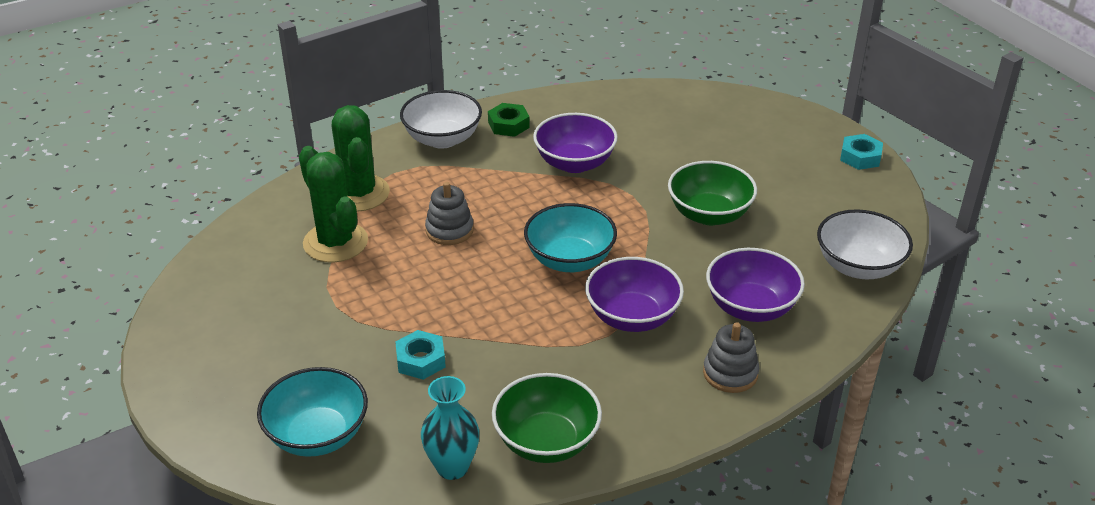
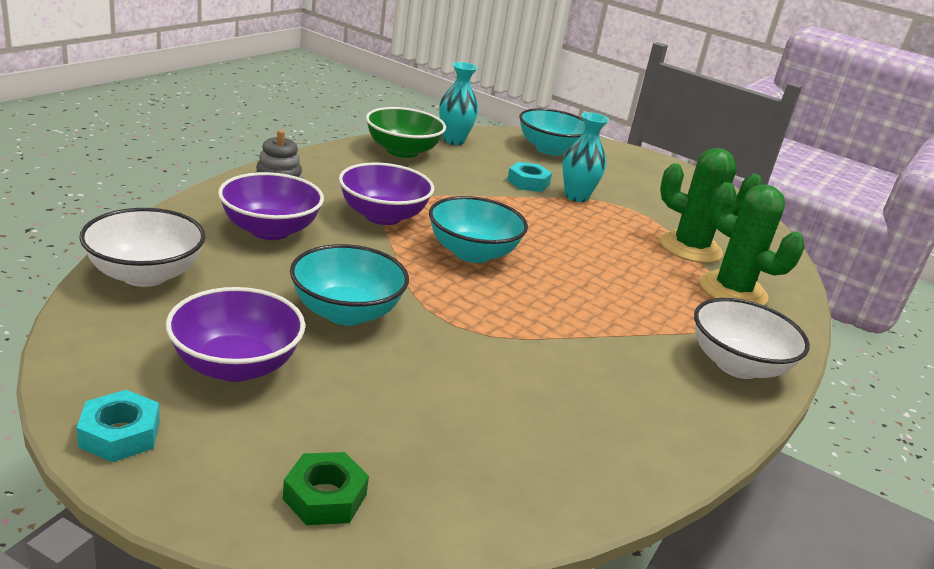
camera: 150 degrees right, 10 degrees down
(382, 329) = (576, 197): none -> turquoise vase
(449, 230) = (608, 267): grey stacking toy -> none
(508, 125) = (687, 400): green nut -> green nut (325, 497)
(574, 163) = (553, 356): purple bowl -> purple bowl (235, 365)
(709, 214) = (346, 312): green bowl -> turquoise bowl

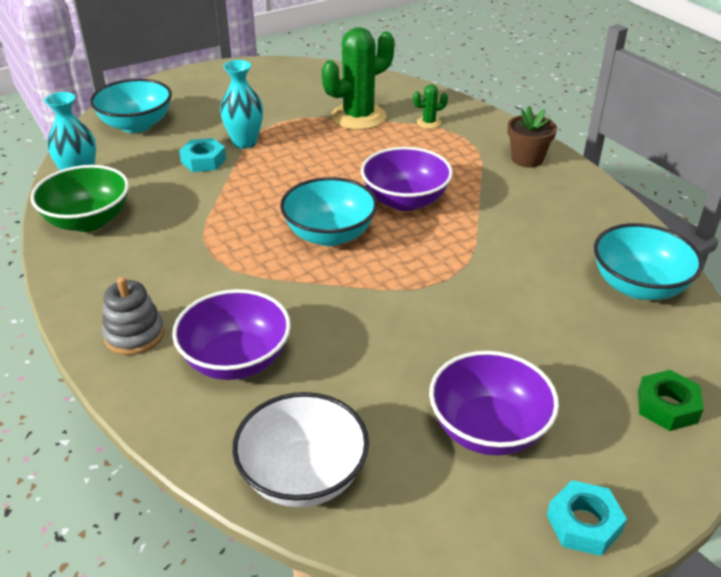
camera: 60 degrees left, 10 degrees up
(346, 312) = (414, 339): turquoise bowl -> turquoise bowl (638, 286)
(383, 216) = (236, 272): purple bowl -> purple bowl (405, 201)
(732, 291) = (429, 122): green cactus -> green cactus, size x0.44
(737, 365) = (527, 159): white bowl -> brown flower pot

